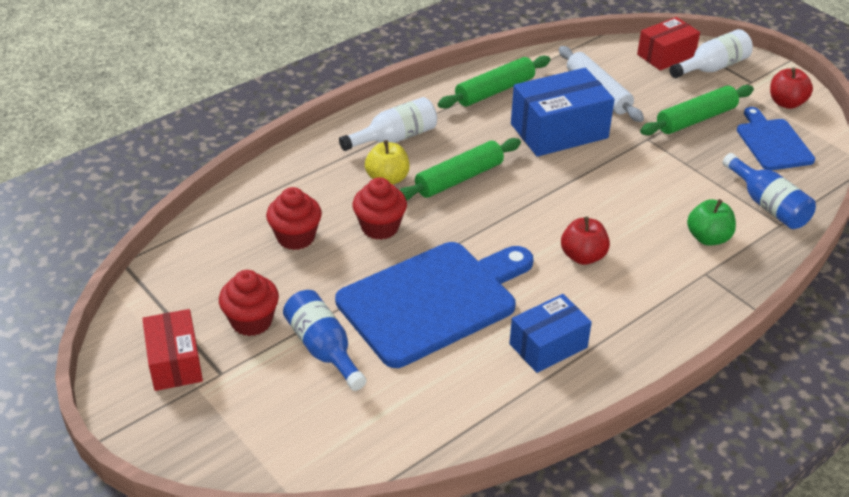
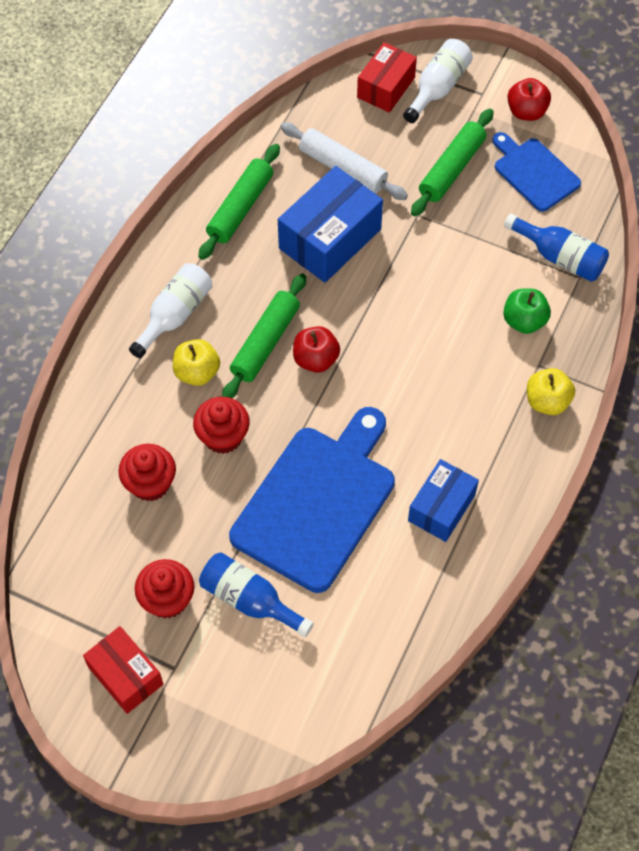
camera: 25 degrees left, 20 degrees up
(583, 256) = (425, 391): red apple -> red apple (315, 359)
(699, 302) = (547, 401): none -> yellow apple

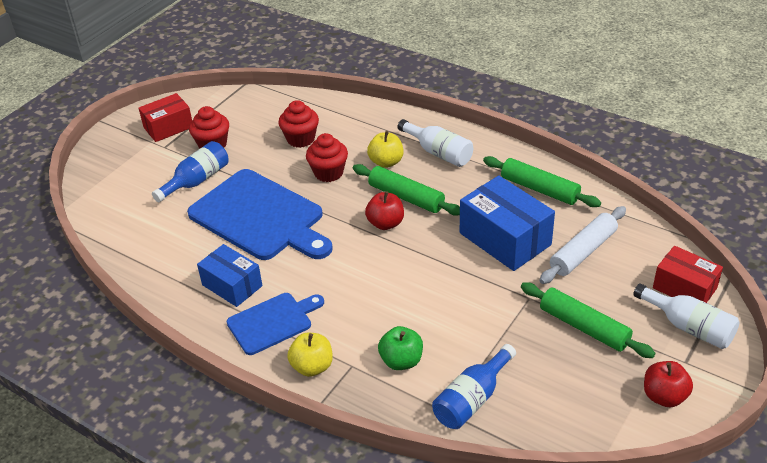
camera: 100 degrees right, 20 degrees down
(534, 172) = (581, 392): blue cutting board -> blue cutting board (273, 322)

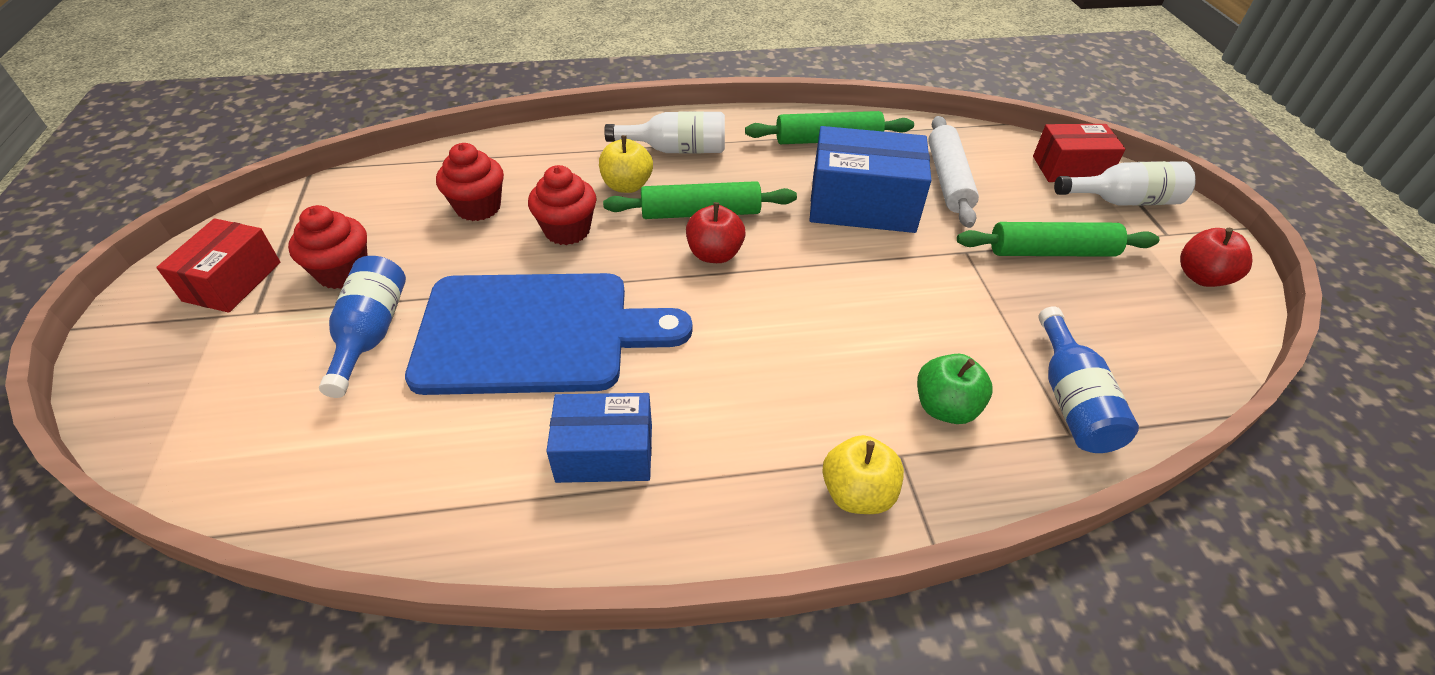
camera: 45 degrees left, 5 degrees up
(273, 322) = (728, 467): blue cutting board -> none

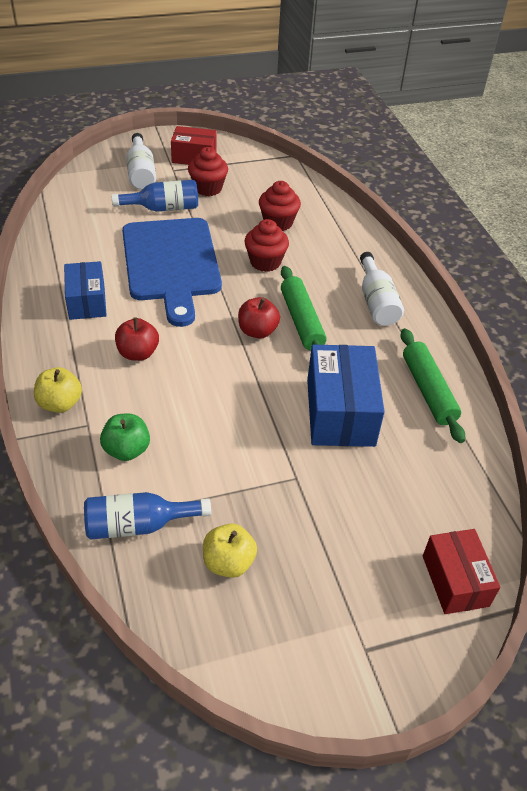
camera: 80 degrees right, 0 degrees up
(627, 185) = (322, 282): yellow apple -> yellow apple (228, 562)
(948, 180) = (397, 474): white rolling pin -> none
(1051, 252) = (310, 541): green rolling pin -> none
(1123, 201) = (411, 620): white bottle -> white bottle (141, 173)
(1201, 277) = (302, 664): red apple -> red apple (138, 353)

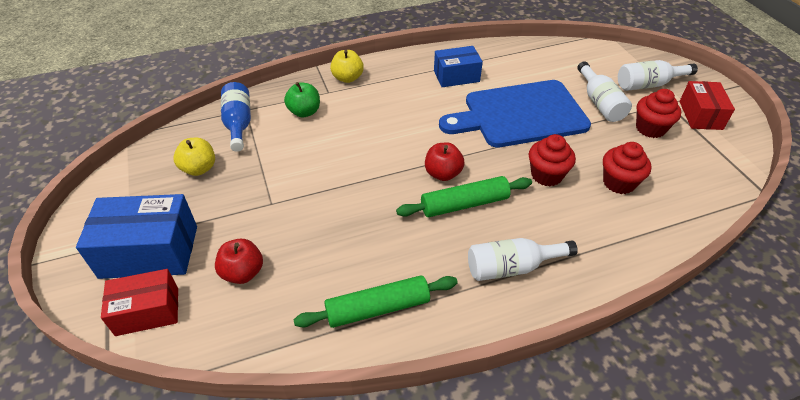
camera: 90 degrees right, 0 degrees up
(138, 353) = (403, 107): red apple -> red apple (243, 272)
(163, 208) = (599, 103): blue bottle -> white bottle
(340, 412) = (344, 233): blue box -> blue box (149, 251)

